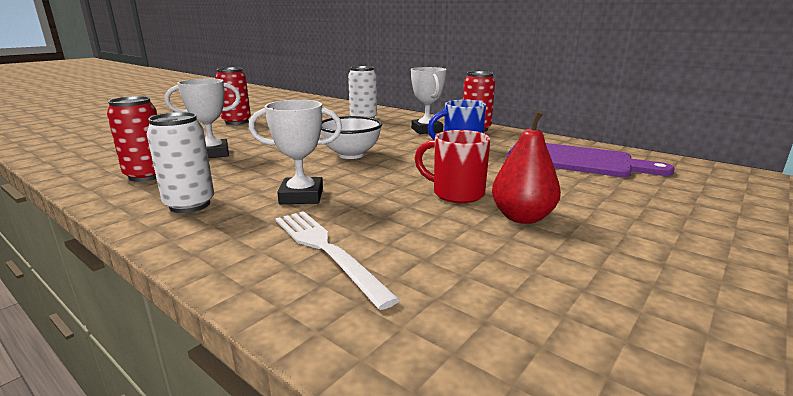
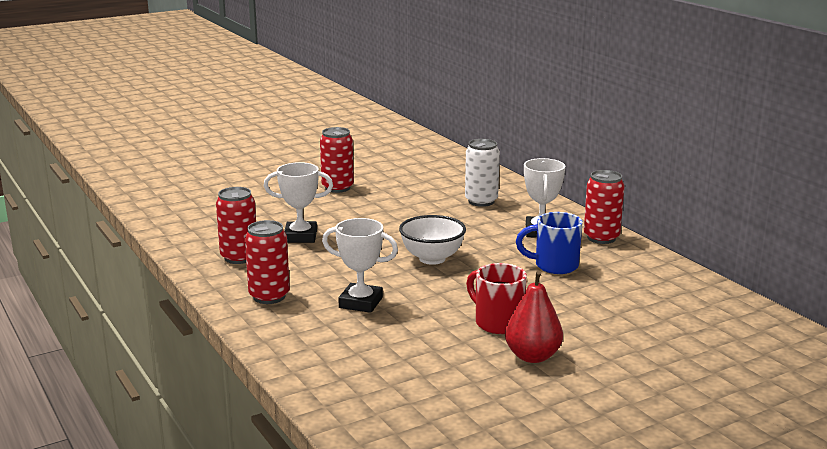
camera: 20 degrees right, 0 degrees up
(190, 205) = (269, 296): white can -> red can
(326, 250) = (356, 355): white fork -> none
(575, 160) = (662, 303): purple cutting board -> none

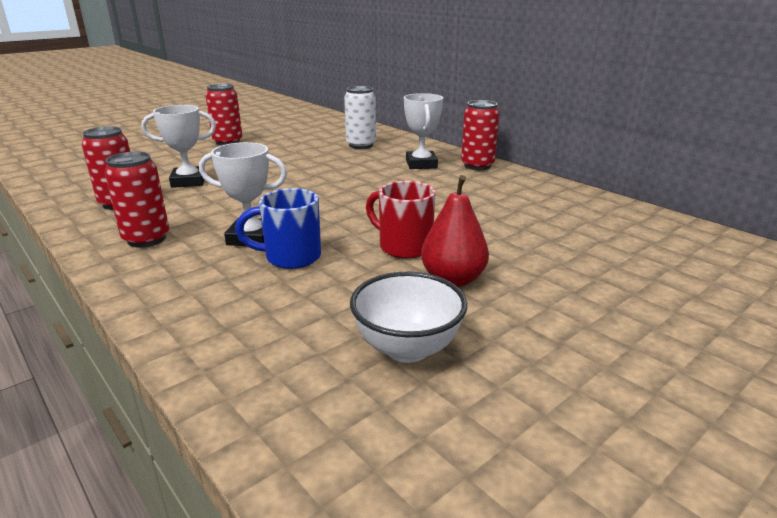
camera: 10 degrees left, 5 degrees up
(432, 258) = (323, 192): white bowl -> white bowl (407, 348)
(554, 266) = (444, 190): blue mug -> blue mug (291, 257)

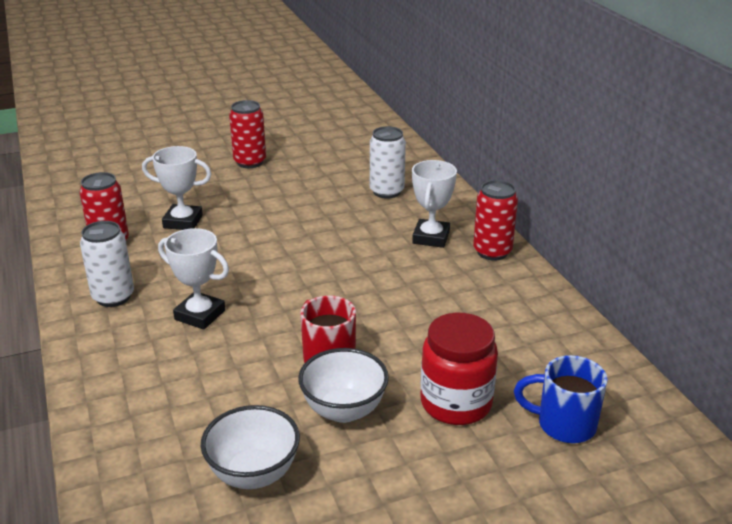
camera: 20 degrees right, 5 degrees up
(146, 239) = (113, 297): red can -> white can
(291, 257) = (220, 348): blue mug -> blue mug (564, 425)
(453, 280) = (344, 410): red pear -> white bowl
(547, 256) = (456, 403): none -> red jar

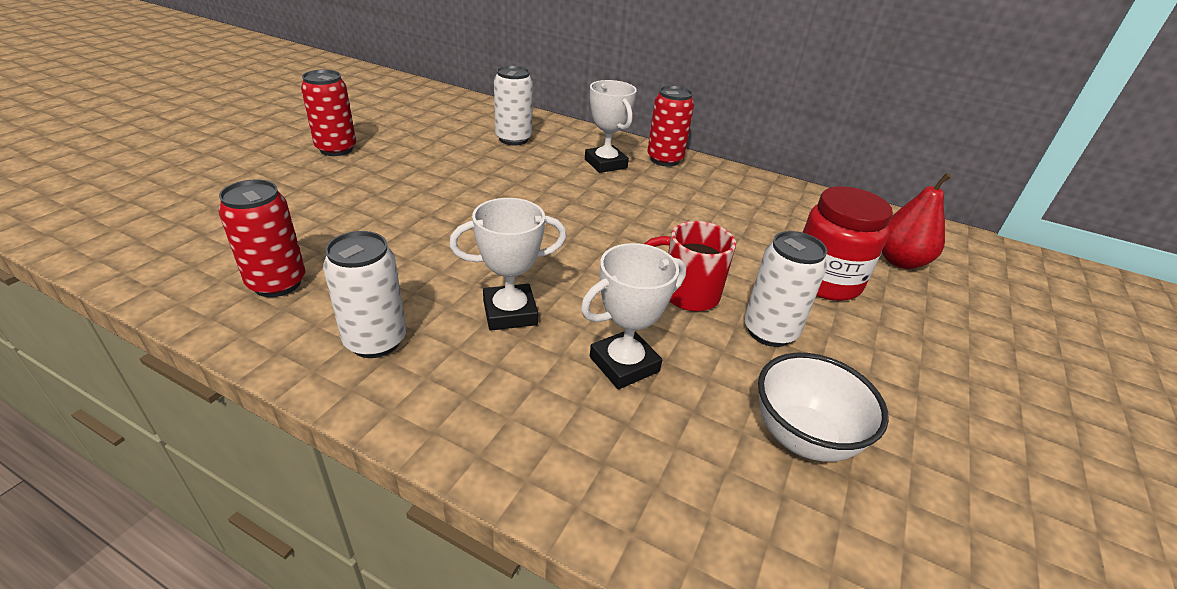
camera: 45 degrees left, 5 degrees up
(183, 222) = (343, 228): white trophy -> white trophy (624, 364)
(344, 410) = (769, 332): white bowl -> white can
(564, 425) = (900, 261): blue mug -> red pear

